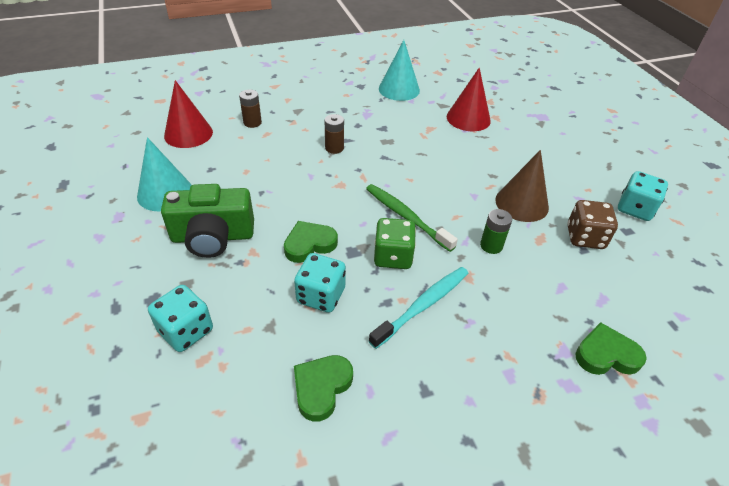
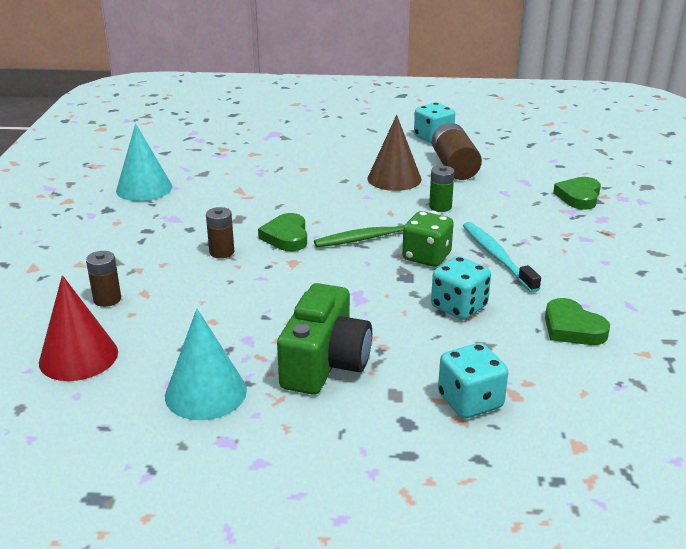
camera: 65 degrees left, 15 degrees down
(309, 244) = (379, 300): green heart -> green heart (286, 237)
(468, 118) = (242, 167): red cone -> none
(585, 237) = (454, 166): brown dice -> brown battery

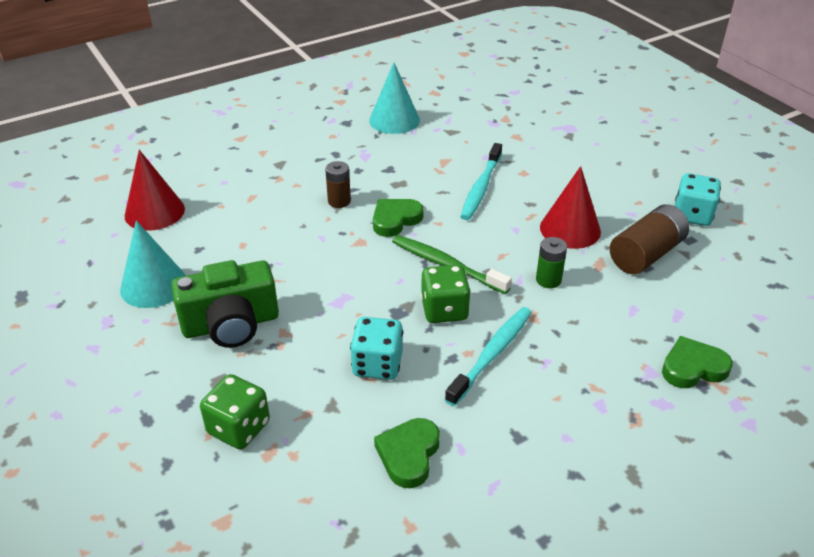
camera: 55 degrees right, 10 degrees up
(107, 299) = (229, 186): brown battery -> none
(297, 190) = (481, 188): none -> turquoise toothbrush
(394, 178) = (570, 229): brown cone -> red cone
(470, 401) = (239, 428): turquoise dice -> green dice

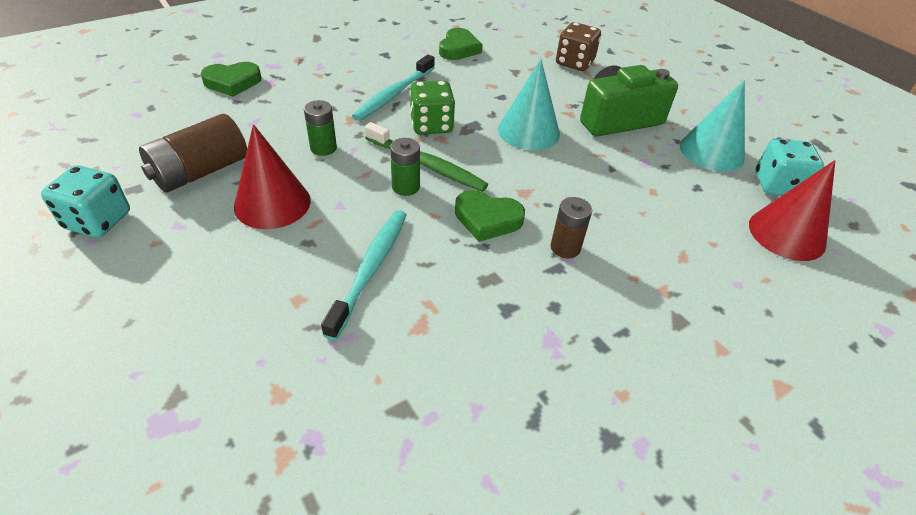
camera: 175 degrees right, 5 degrees up
(239, 428) = (574, 63): green dice -> brown dice
(377, 364) = (486, 91): turquoise dice -> turquoise dice (777, 185)
(394, 120) = (516, 447): turquoise cone -> turquoise cone (528, 131)
(395, 220) = (487, 219): green heart -> green heart turned 60 degrees clockwise
(464, 244) = (405, 187): none -> green battery

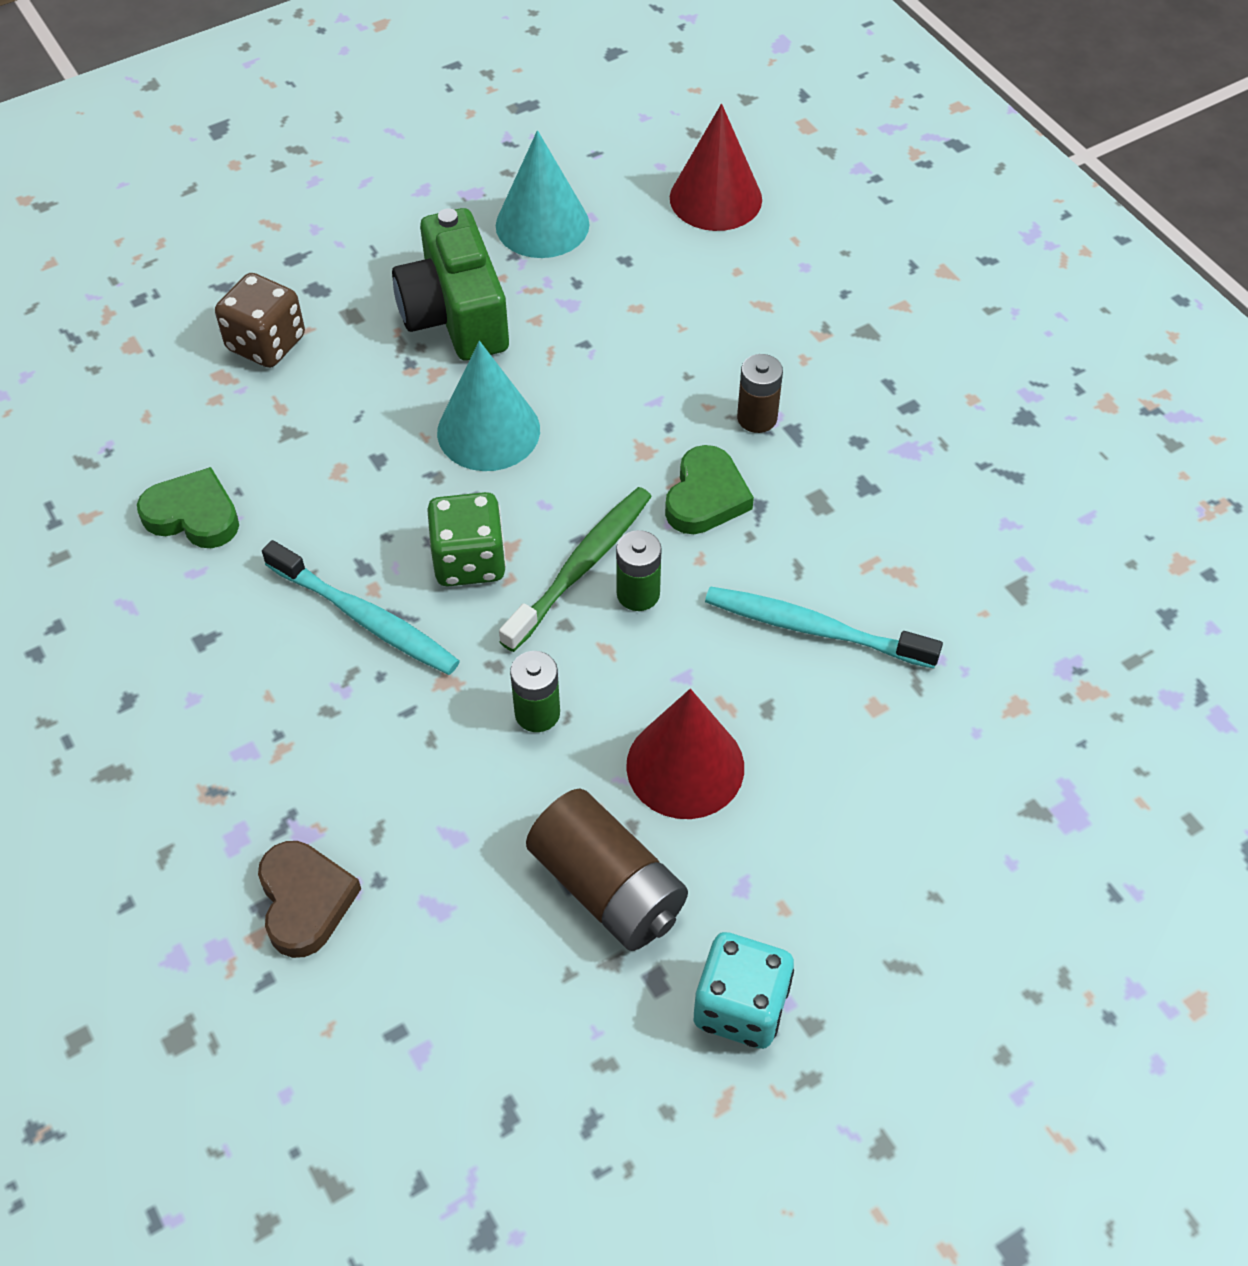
camera: 85 degrees left, 10 degrees up
(232, 82) = (305, 901): green heart -> brown heart
(777, 185) = (619, 178): turquoise dice -> none

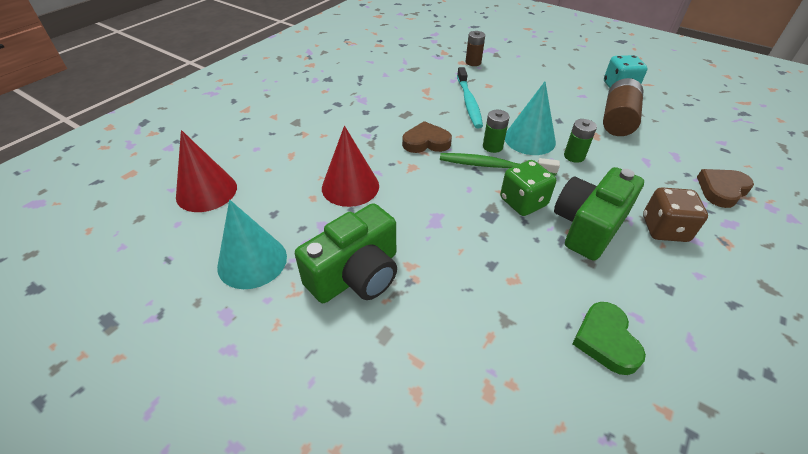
camera: 115 degrees left, 10 degrees down
(266, 343) = (441, 378): brown dice -> brown dice (664, 229)
(365, 618) = (588, 226): turquoise toothbrush -> green camera
(488, 431) = (438, 225): turquoise cone -> turquoise cone (529, 139)
(685, 766) = (554, 116): red cone -> red cone (350, 186)
(706, 497) = (426, 142): green heart -> brown heart
(757, 418) = (369, 139): brown battery -> brown battery (473, 62)

